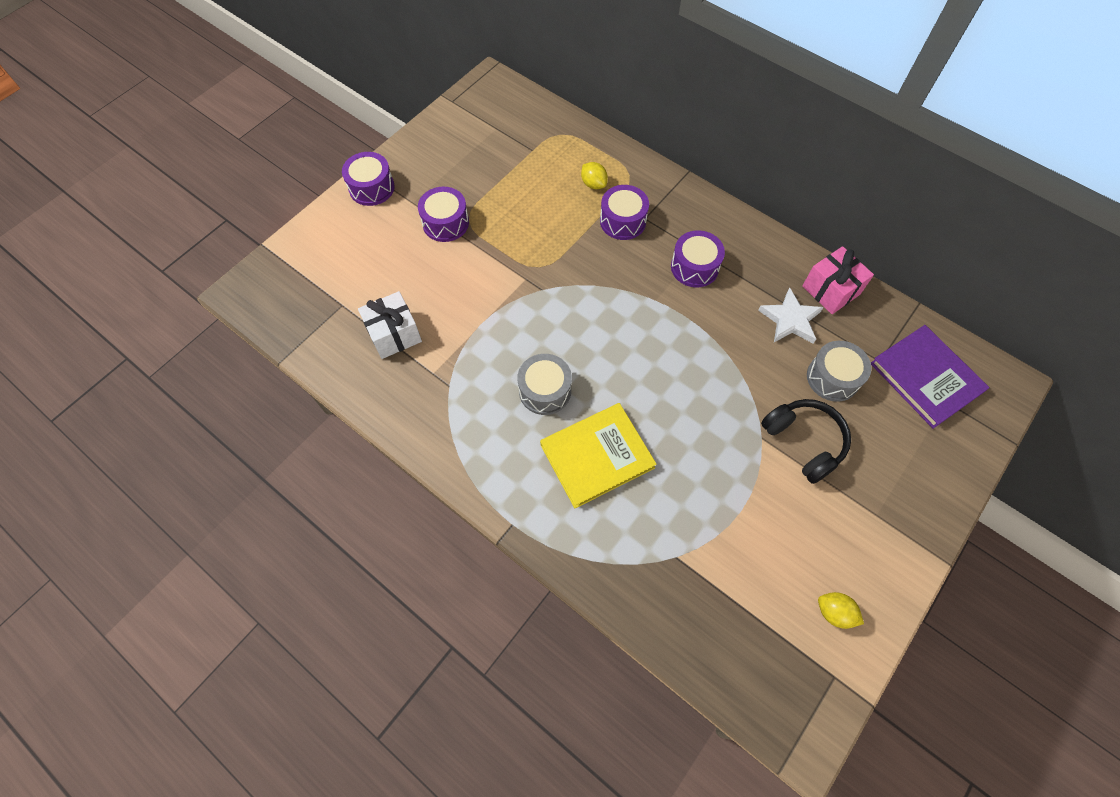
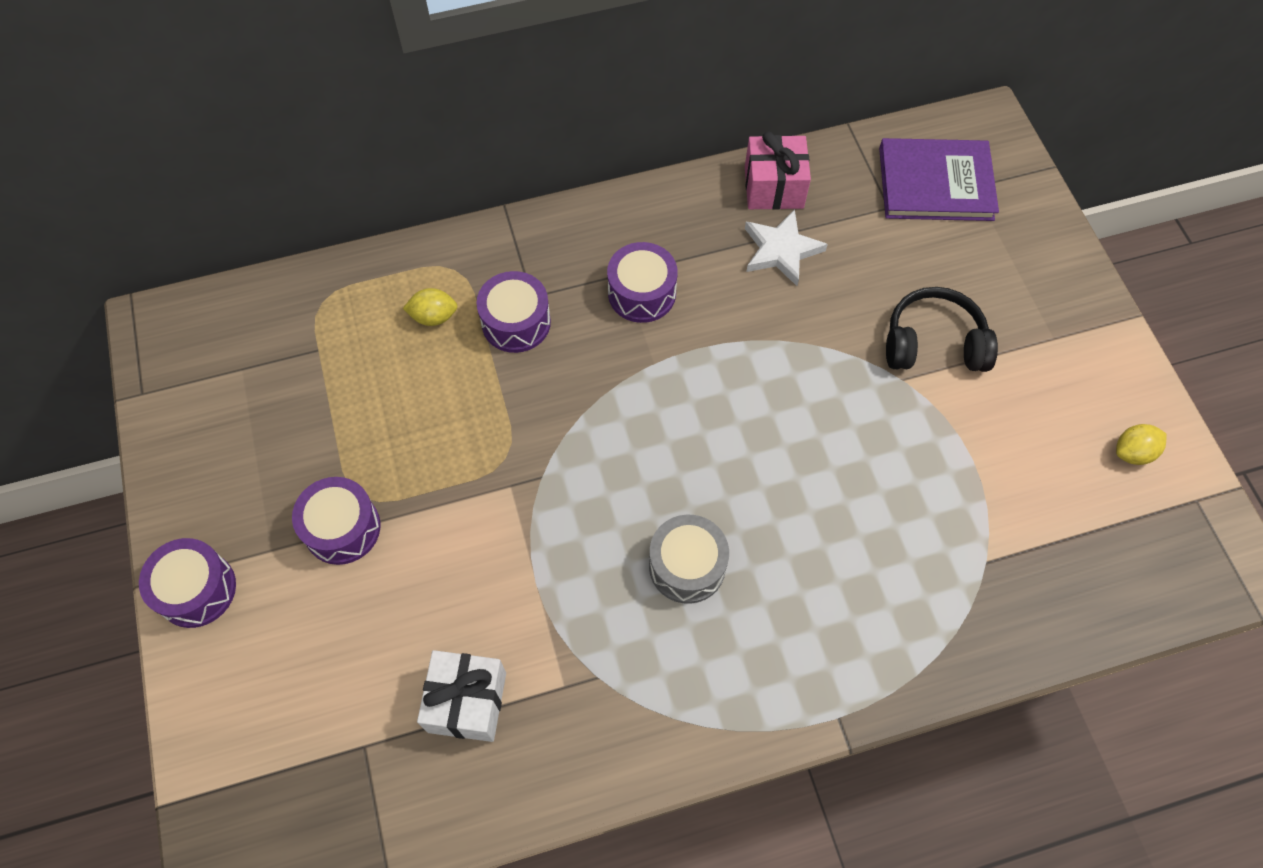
camera: 55 degrees left, 0 degrees up
(597, 456) = (813, 564): yellow book -> none
(832, 378) = (878, 263): grey drum -> none

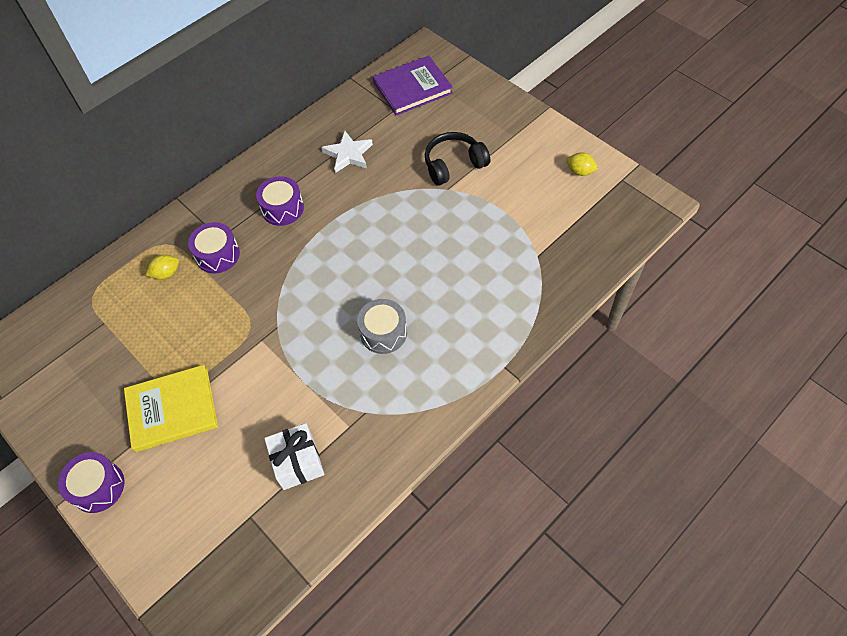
camera: 25 degrees left, 5 degrees down
(342, 528) = (172, 409): purple drum -> yellow book
(773, 187) = (327, 125): pink gift -> none
(1132, 452) = (580, 171): yellow lemon -> yellow lemon turned 75 degrees clockwise

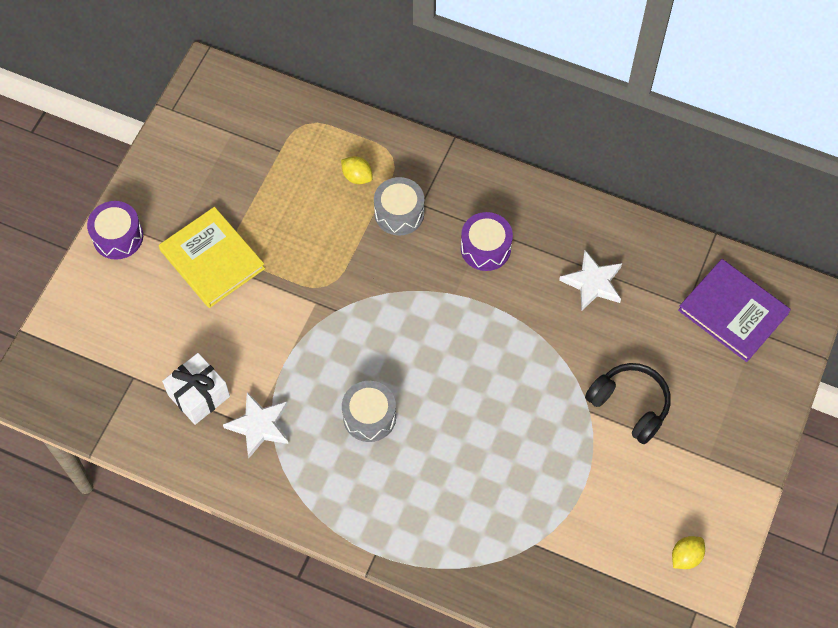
camera: 65 degrees right, 5 degrees up
(217, 255) = (399, 213): purple drum -> grey drum
(351, 420) = (259, 426): none -> white star
(580, 171) = (686, 556): yellow lemon -> yellow lemon turned 45 degrees clockwise

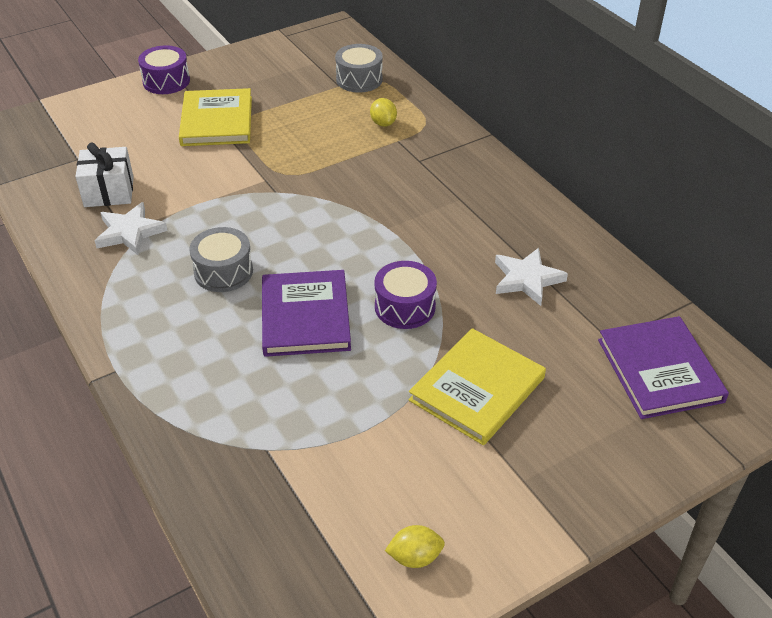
camera: 35 degrees right, 20 degrees down
(399, 213) = (394, 158): grey drum -> grey drum (359, 79)
(466, 419) = (305, 316): none -> purple book
(485, 248) = (447, 211): purple drum -> purple drum (405, 307)
(630, 405) = (477, 389): black headphones -> yellow book

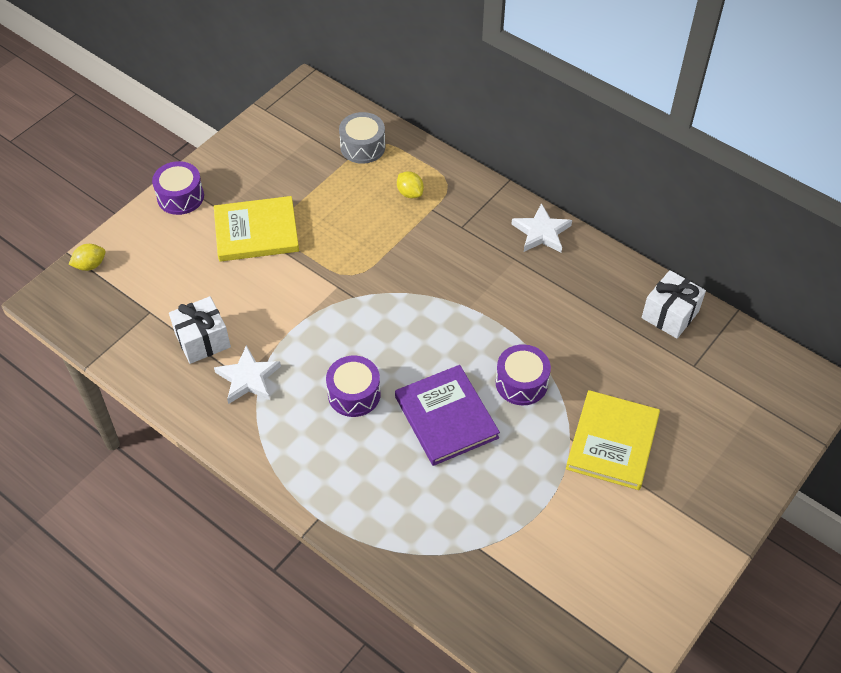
camera: 20 degrees left, 10 degrees up
(217, 121) = (256, 232): yellow book -> yellow book turned 75 degrees counterclockwise
(223, 272) = (354, 394): grey drum -> purple drum
(415, 557) = (632, 598): yellow lemon -> yellow lemon (90, 265)
(527, 279) = (605, 326): white star -> white star (541, 232)
(607, 287) = (670, 315): none -> white gift
(659, 370) = (738, 381): purple book -> none

